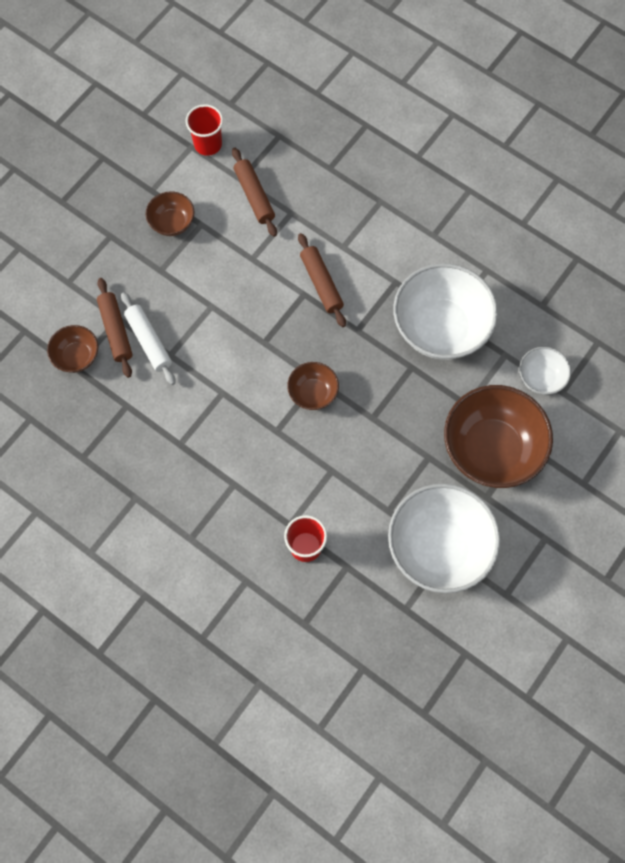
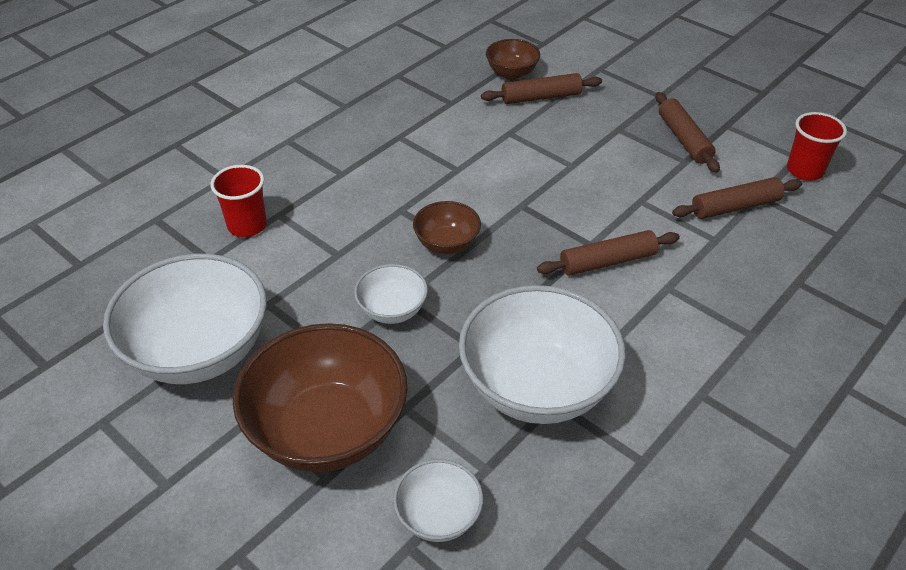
camera: 95 degrees right, 25 degrees down
(149, 341) = (527, 119): white rolling pin -> none
(172, 223) = (684, 139): brown bowl -> brown rolling pin
(385, 423) = (392, 310): none -> white bowl

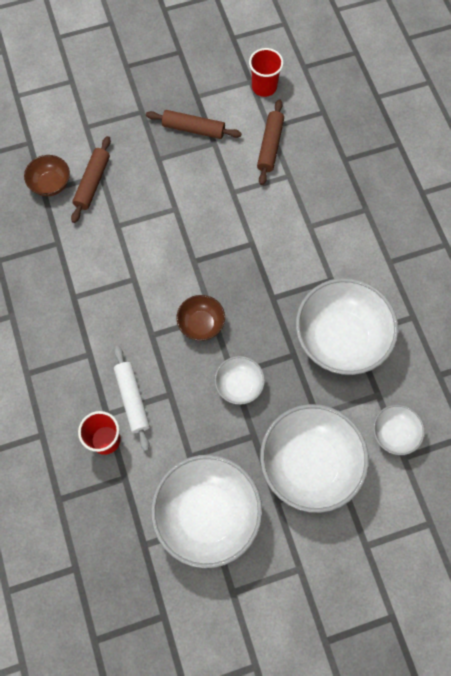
camera: 60 degrees left, 25 degrees up
(310, 226) = (132, 399): none -> white rolling pin
(328, 430) = (309, 464): brown bowl -> white bowl
(607, 261) = (271, 244): brown rolling pin -> none

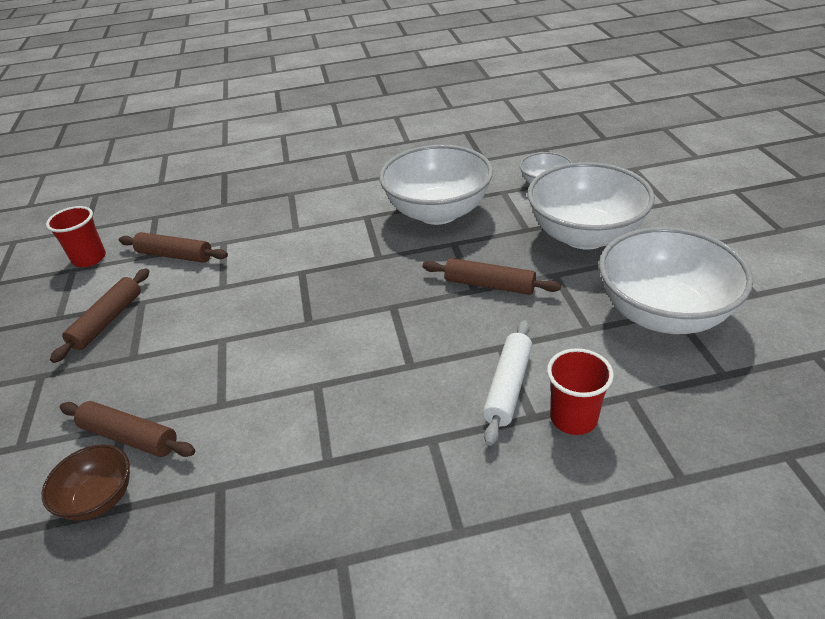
camera: 80 degrees left, 30 degrees down
(132, 399) = (508, 387): white rolling pin -> white rolling pin turned 60 degrees counterclockwise
(201, 324) = (402, 316): brown bowl -> none
(239, 385) = (489, 285): white bowl -> brown rolling pin

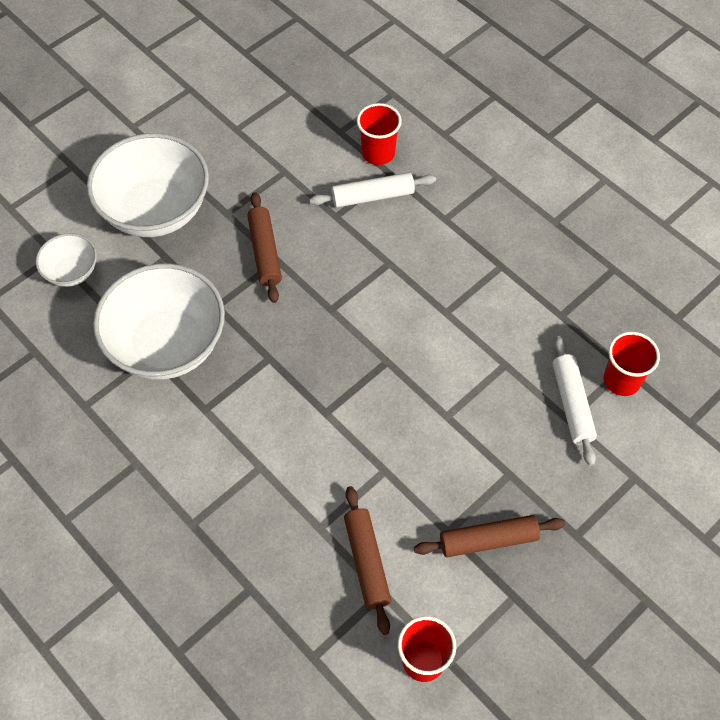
camera: 125 degrees left, 20 degrees up
(99, 498) = (621, 380): brown bowl -> red cup
(130, 437) = (572, 404): brown rolling pin -> white rolling pin
(663, 313) = (242, 134): white bowl -> none

